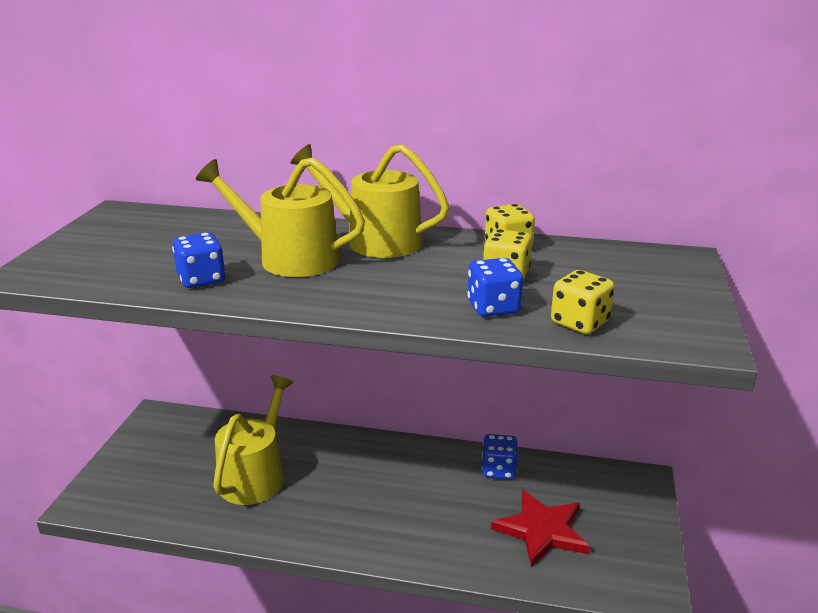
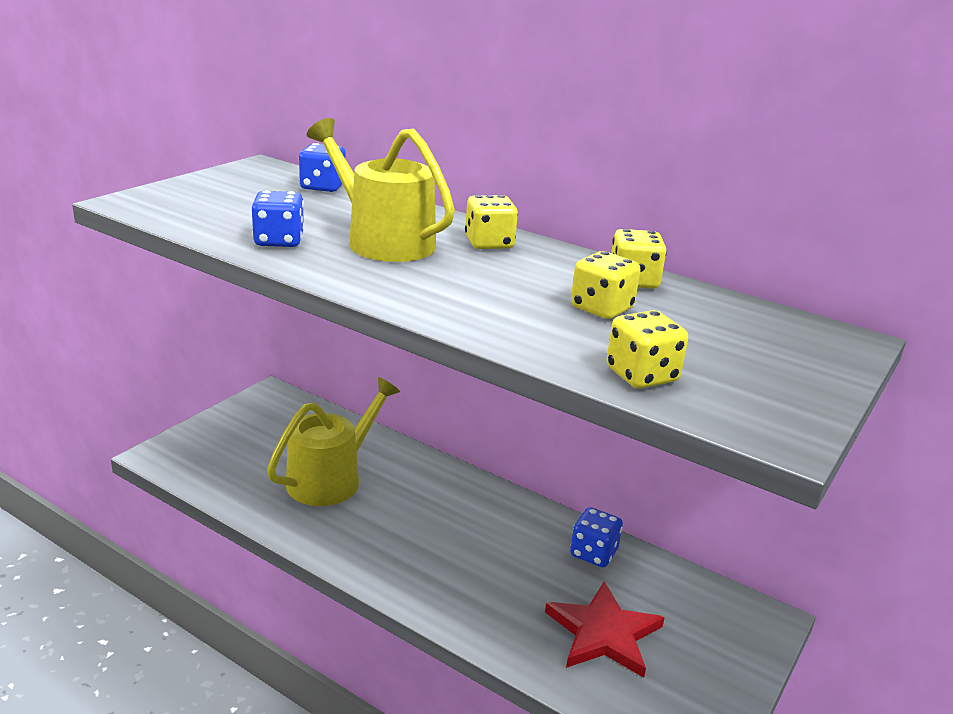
camera: 20 degrees right, 0 degrees up
(375, 240) = (489, 243): yellow watering can -> yellow dice
(493, 308) = (554, 336): blue dice -> blue dice (323, 187)

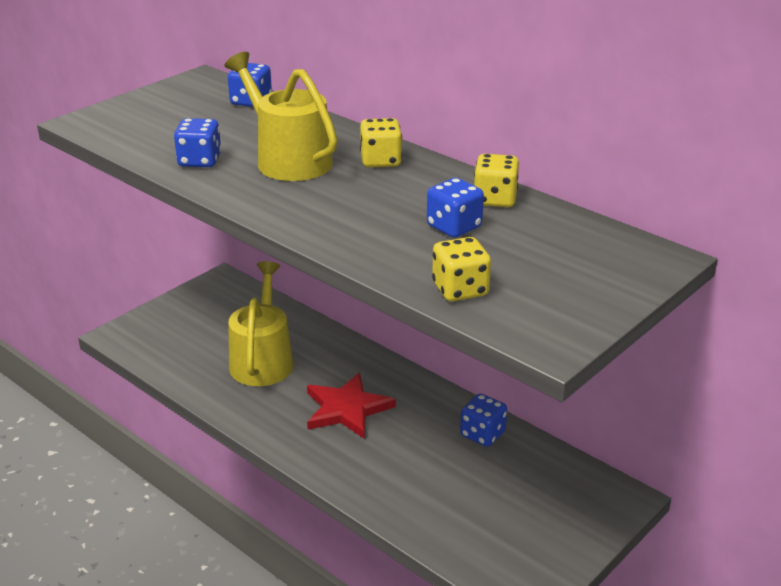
camera: 10 degrees right, 5 degrees up
(330, 479) = (262, 360): yellow watering can -> yellow watering can turned 45 degrees counterclockwise
(601, 308) = (454, 227): yellow dice -> blue dice
(603, 633) = (472, 501): red star -> red star (347, 409)

